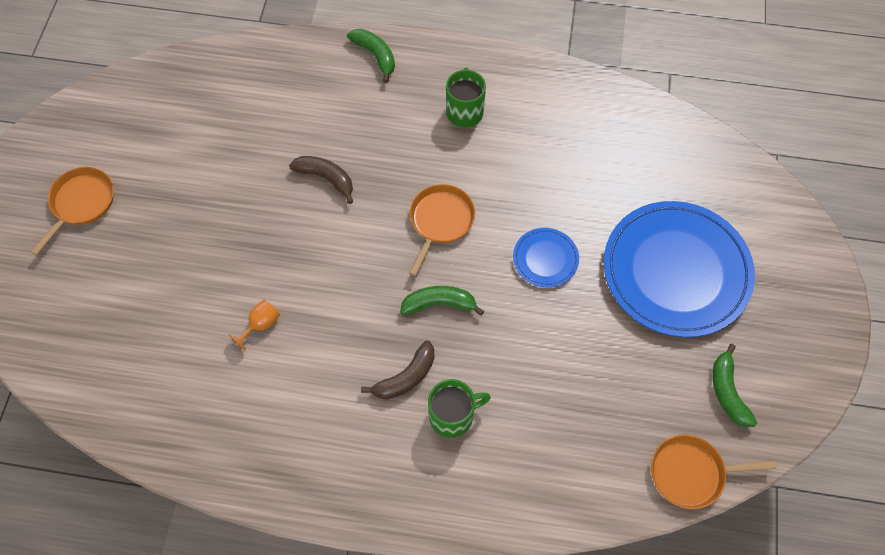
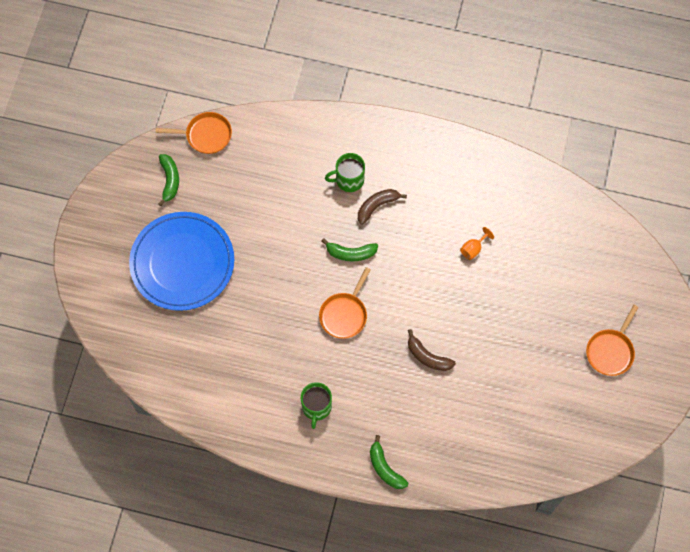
camera: 175 degrees left, 5 degrees up
(545, 259) = (272, 279): blue plate -> none

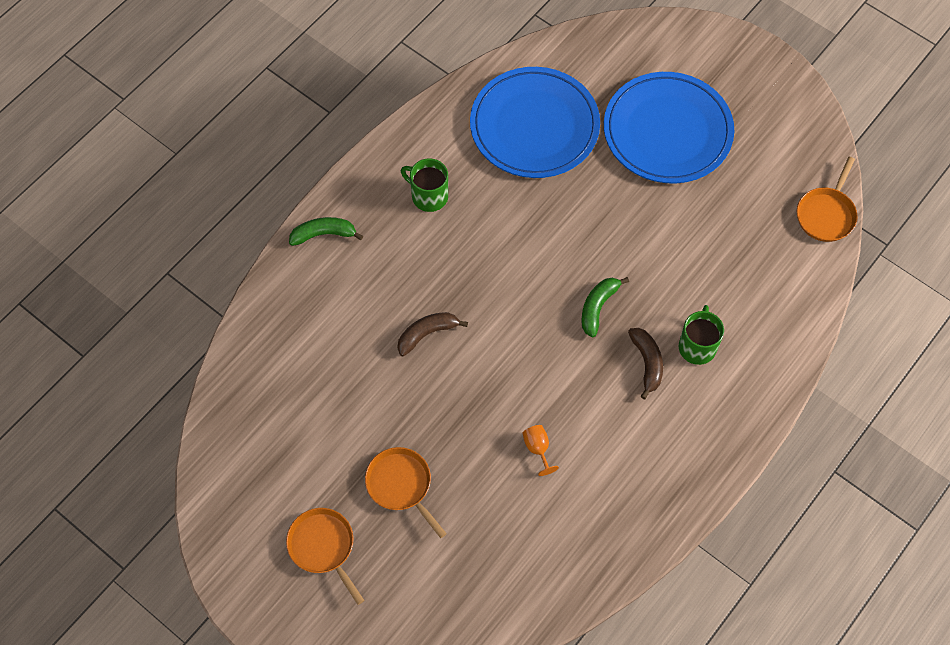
camera: 115 degrees right, 5 degrees down
(170, 180) = (780, 156): green banana -> none
(220, 358) = (534, 126): none -> blue plate
(344, 314) = (523, 268): orange pan -> orange pan (401, 485)

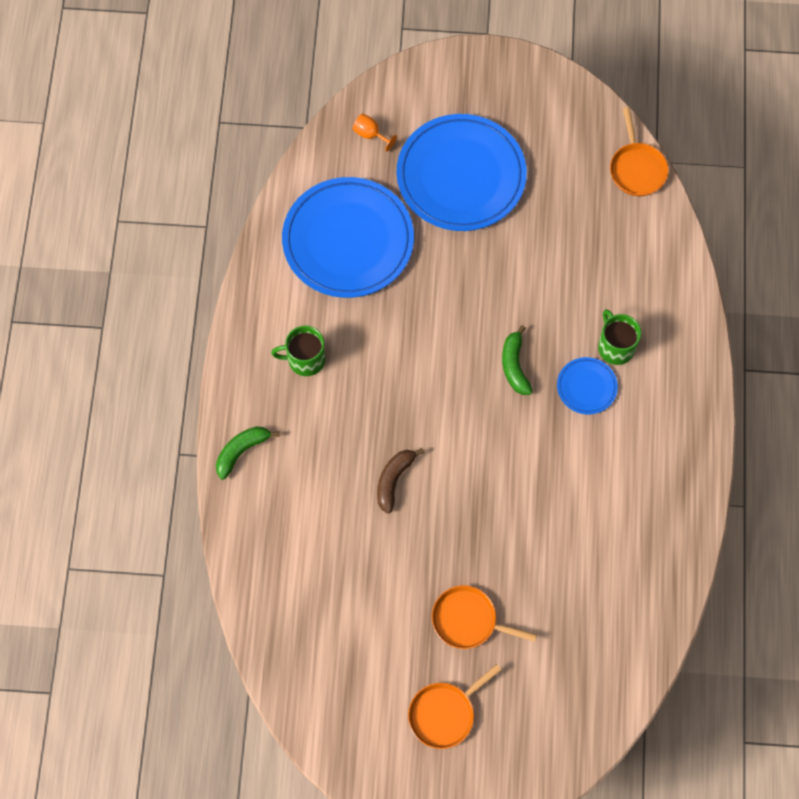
camera: 35 degrees left, 5 degrees up
(323, 547) = (444, 713): orange pan -> orange pan turned 60 degrees counterclockwise
(537, 449) = (553, 516): orange goblet -> orange goblet (370, 134)
(647, 363) = (586, 387): brown banana -> blue plate

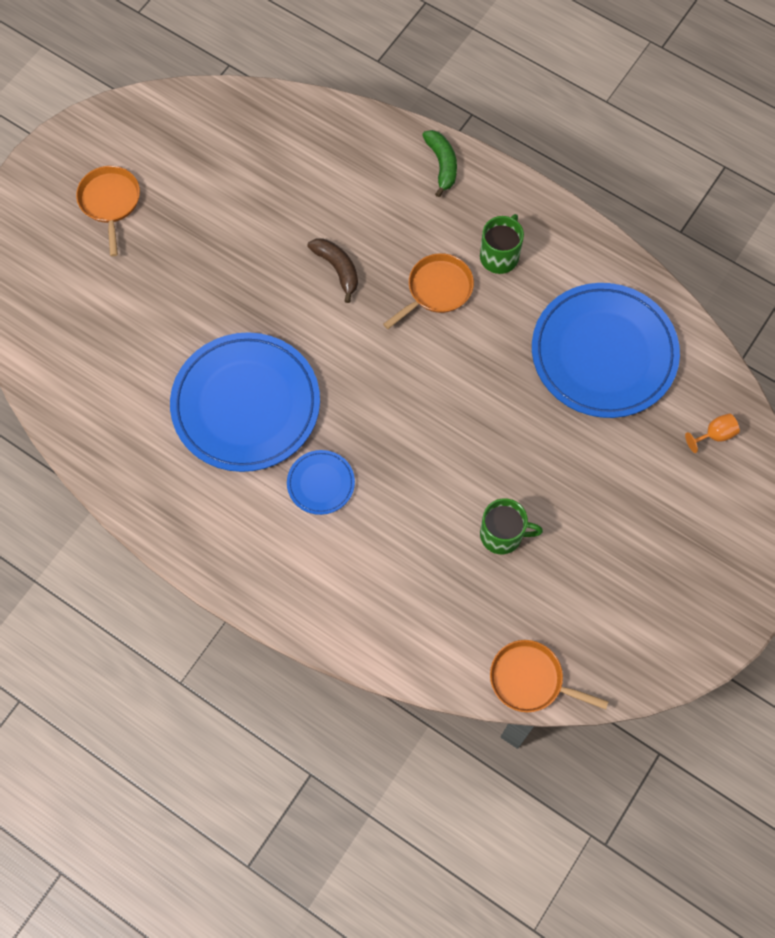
camera: 120 degrees right, 0 degrees up
(461, 176) = (619, 496): blue plate -> blue plate (246, 405)
(468, 620) = (173, 261): orange pan -> orange pan (437, 290)
(514, 366) = (383, 430): green banana -> none
(615, 347) = (345, 535): green mug -> green mug (502, 534)

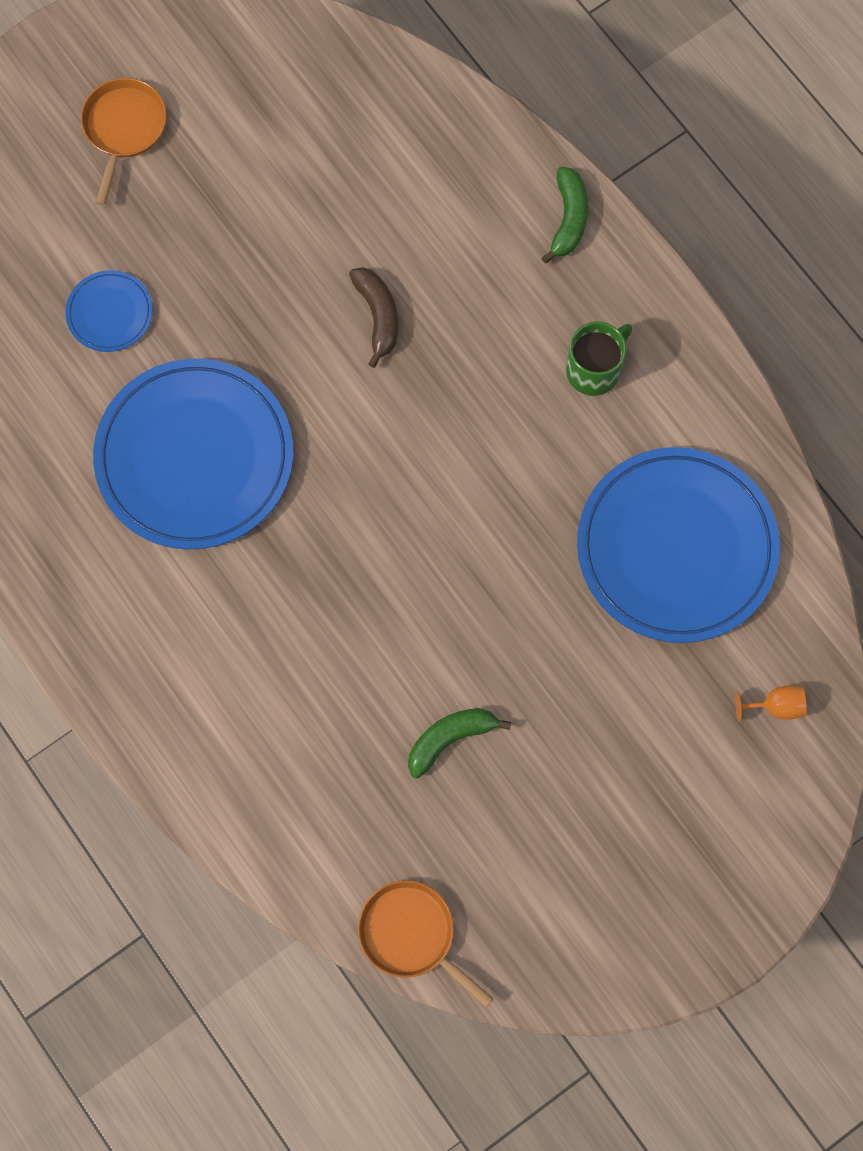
camera: 20 degrees right, 5 degrees up
(321, 483) = (249, 592): blue plate -> blue plate (110, 313)
(437, 290) = (494, 388): orange pan -> none
(502, 534) = (450, 739): green mug -> green banana

